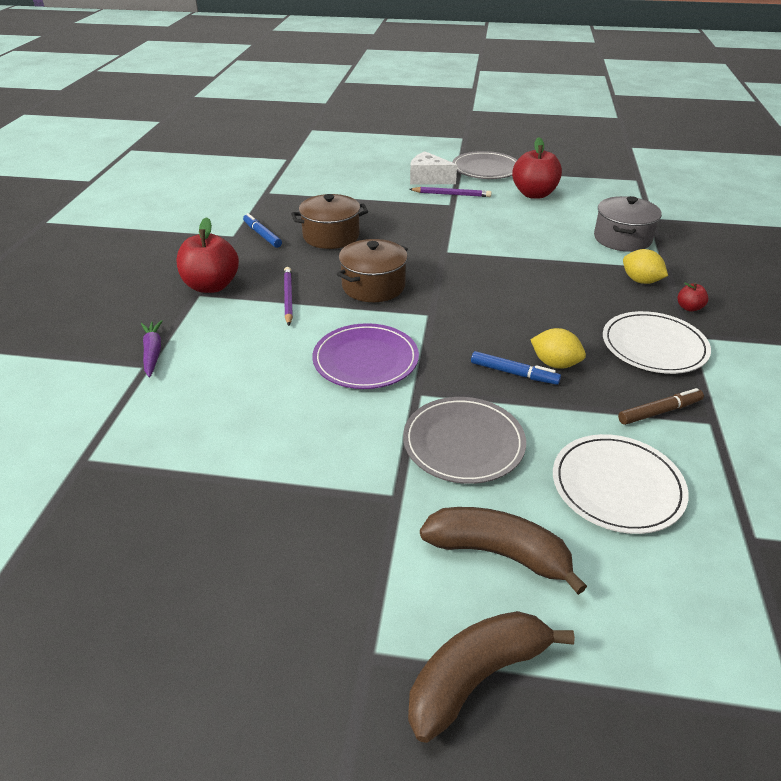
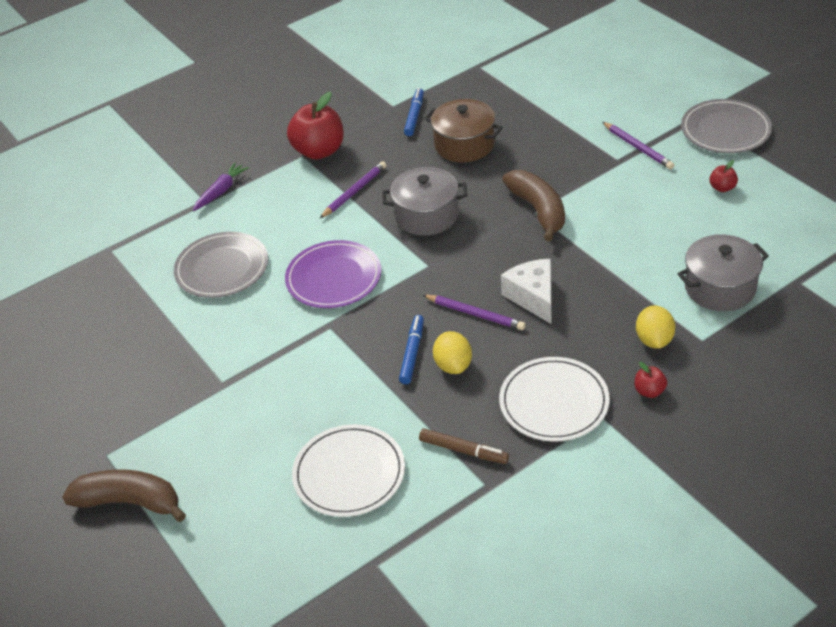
camera: 50 degrees right, 5 degrees up
(373, 286) = (426, 215): brown pot -> grey pot
(428, 179) = (645, 116): white cheese -> white cheese (533, 297)
(463, 443) = (305, 379): grey plate -> grey plate (222, 268)
(498, 553) = (226, 456): brown banana -> brown banana (538, 210)
(513, 325) = (475, 314): none -> purple pencil
(514, 373) = (412, 353): blue marker -> blue marker turned 150 degrees counterclockwise
(534, 194) = (722, 188): red apple -> red apple, size x0.45

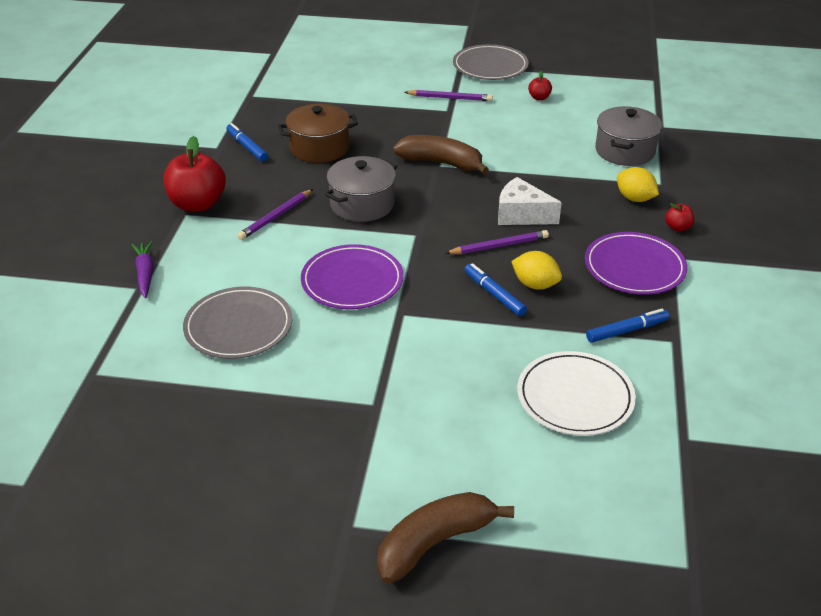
camera: 50 degrees left, 5 degrees down
(354, 192) = (275, 217): purple pencil -> purple pencil turned 135 degrees counterclockwise
(463, 451) = (627, 331): brown marker -> blue marker
(554, 402) = (634, 267): white plate -> purple plate

